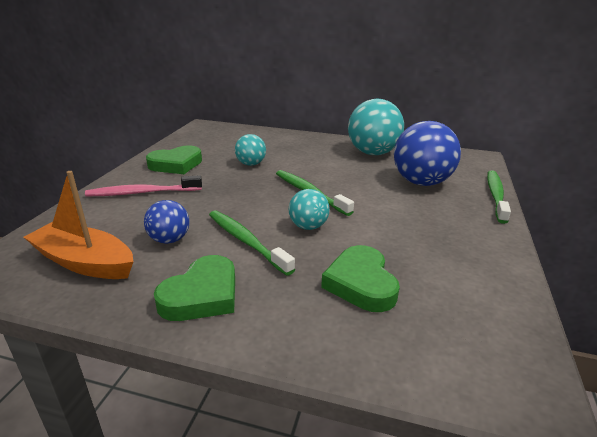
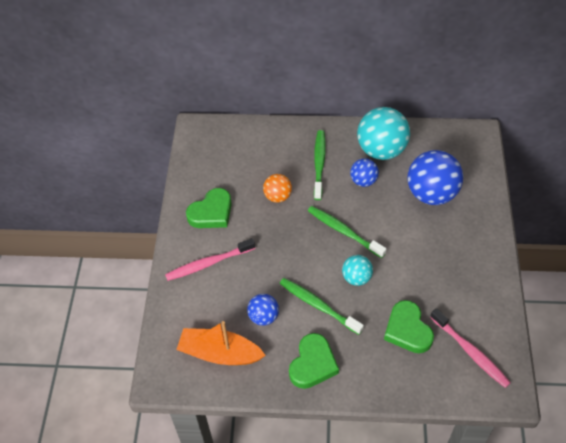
camera: 10 degrees left, 25 degrees up
(251, 164) = (277, 196): turquoise ball -> orange ball
(346, 166) = (363, 181): none -> blue ball
(459, 325) = (470, 352): none -> pink toothbrush
(495, 196) = (492, 201): green toothbrush -> green toothbrush (319, 164)

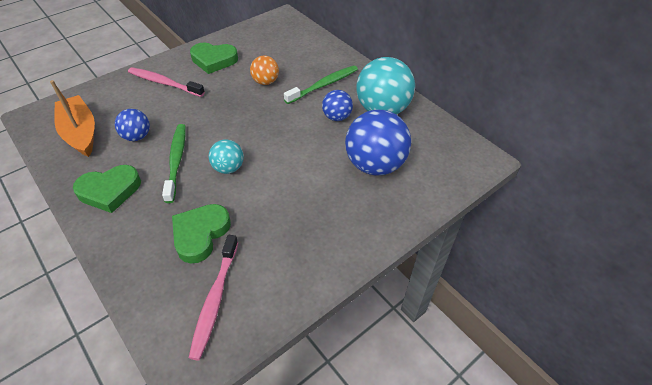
camera: 45 degrees right, 5 degrees down
(344, 231) = (270, 134): green toothbrush -> none

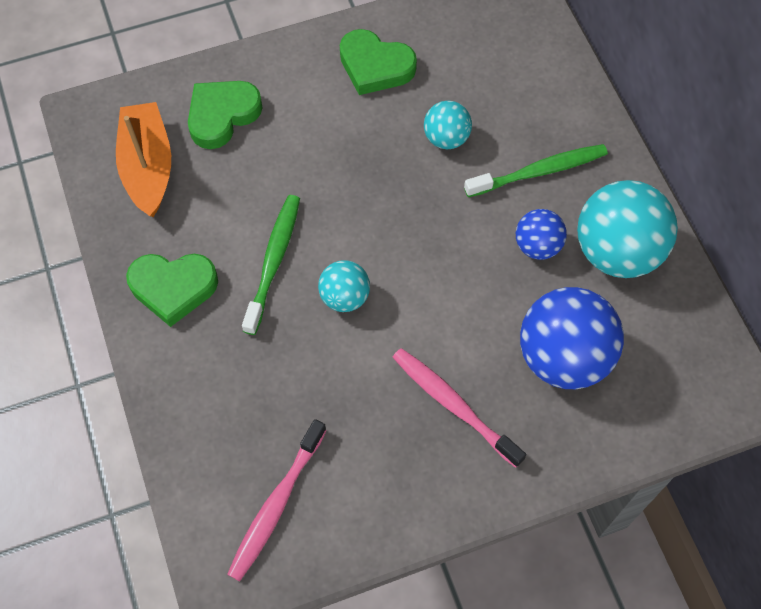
camera: 20 degrees right, 15 degrees up
(137, 136) = (226, 198): blue ball -> none
(164, 83) = (286, 97): pink toothbrush -> pink toothbrush (453, 405)
(200, 234) = (280, 399): green heart -> green heart (222, 115)
(265, 82) = (446, 138): orange ball -> turquoise ball

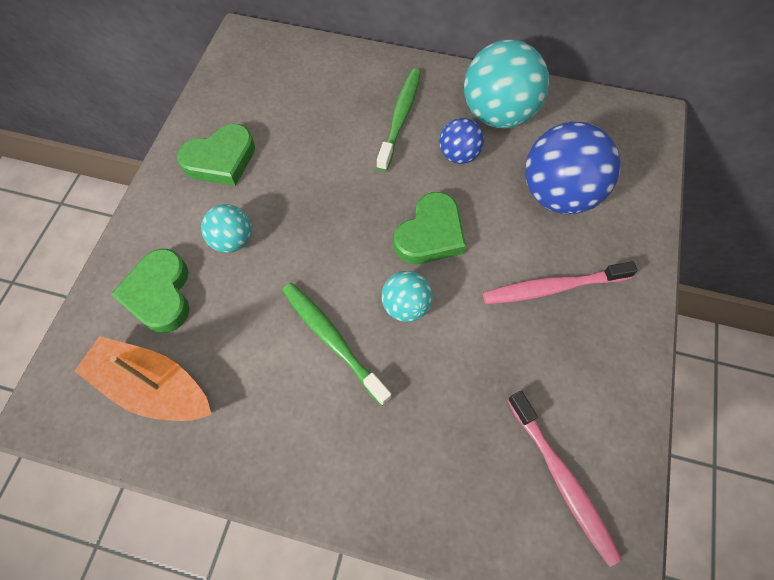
camera: 55 degrees left, 0 degrees up
(173, 288) = (292, 440): green heart -> green heart (430, 234)
(446, 138) = (324, 154): turquoise ball -> turquoise ball (232, 240)

